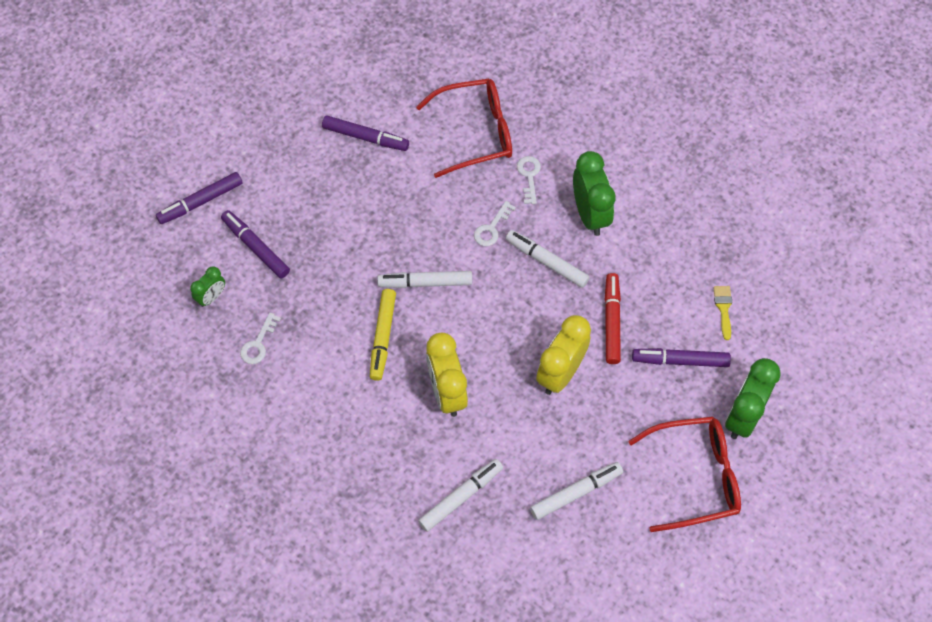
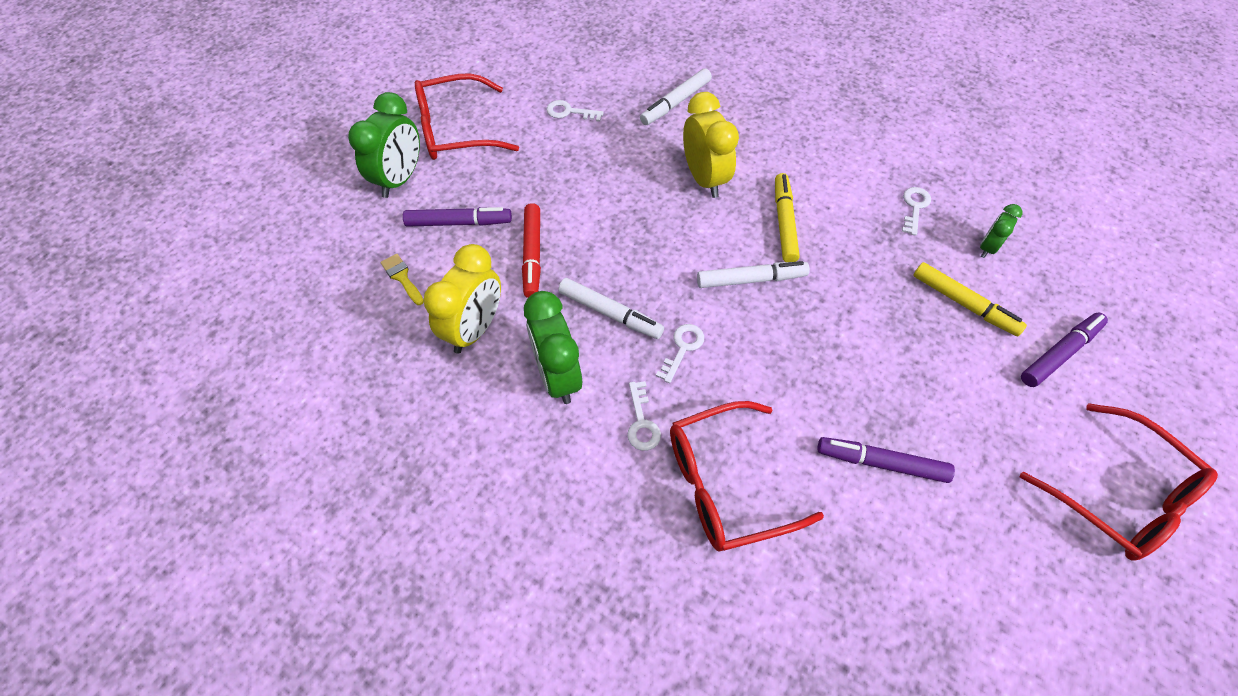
camera: 175 degrees right, 5 degrees down
(214, 107) = (1119, 494): none -> red glasses
(256, 247) = (964, 304): purple marker -> yellow marker
(560, 373) = (588, 203): yellow clock -> yellow clock (475, 329)
(576, 493) = (569, 112): white marker -> white key
(723, 308) = (402, 277): yellow brush -> yellow brush turned 150 degrees clockwise

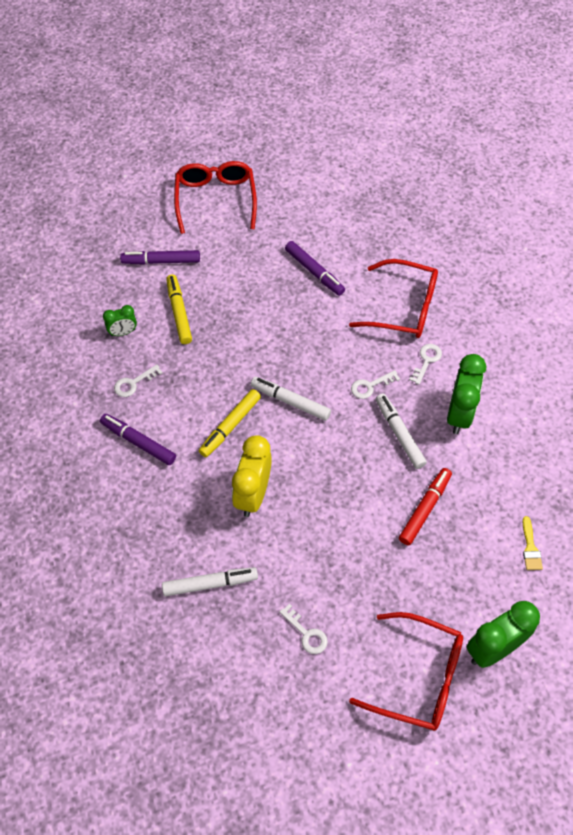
camera: 145 degrees left, 0 degrees up
(459, 223) = (465, 571): purple marker -> purple marker (138, 442)
(475, 329) = (496, 476): yellow clock -> none

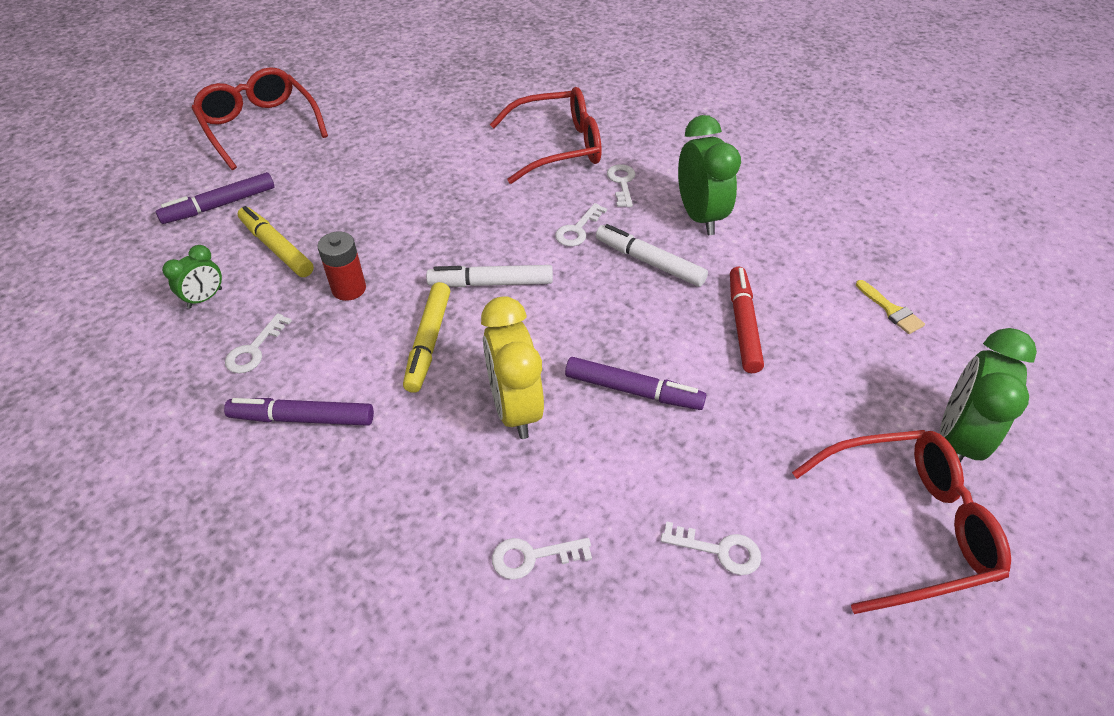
camera: 30 degrees left, 10 degrees down
(205, 365) = (349, 289): none -> red battery
(210, 584) = (532, 557): white marker -> white key
(314, 272) = (429, 150): purple marker -> purple marker (633, 391)

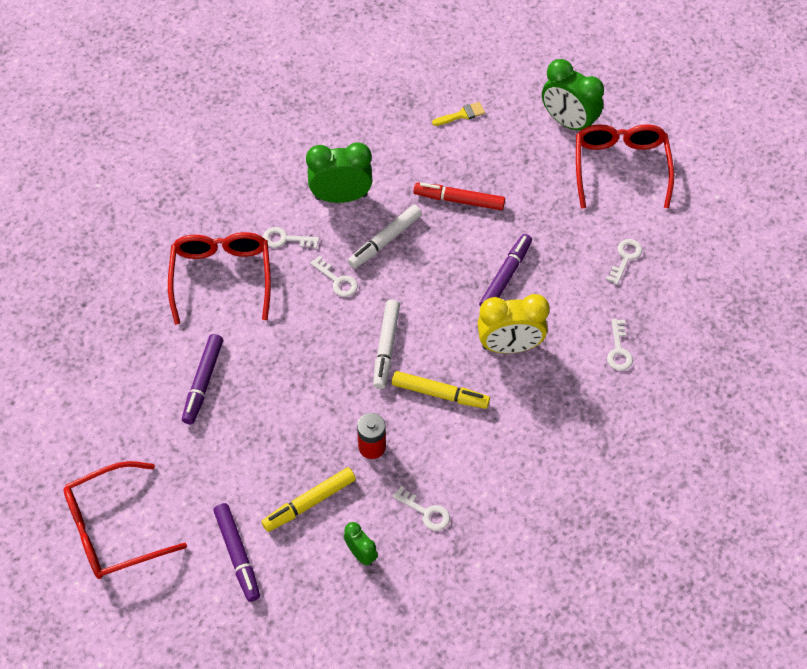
camera: 80 degrees left, 10 degrees up
(302, 418) = (497, 476): purple marker -> purple marker (203, 382)

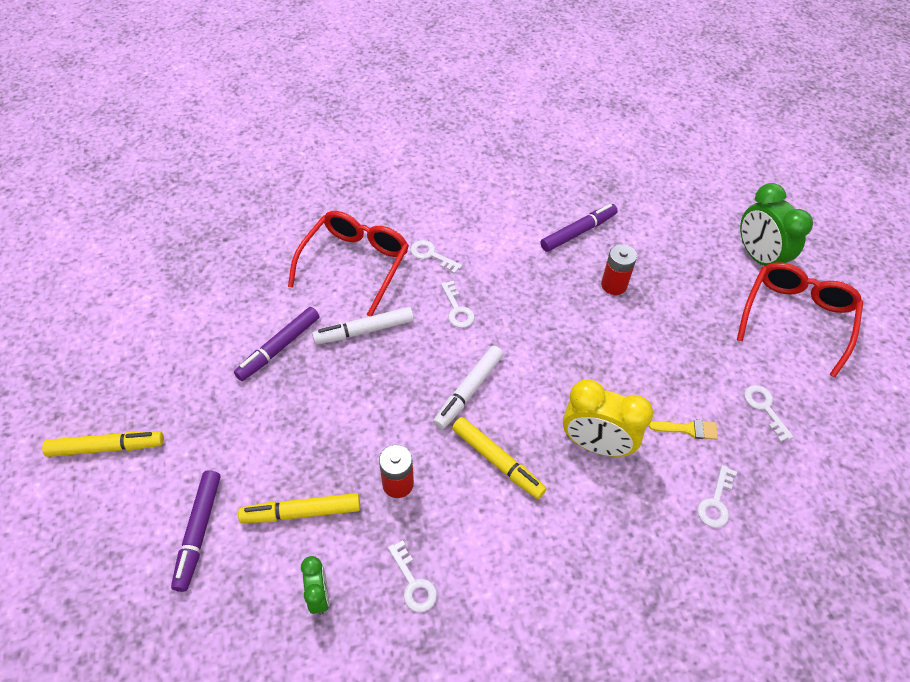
camera: 25 degrees right, 5 degrees down
(113, 529) = (107, 447): red glasses -> yellow marker
(341, 197) = (503, 239): green clock -> none
(385, 241) = (522, 292): white marker -> white marker (364, 330)
(459, 200) = (614, 285): red marker -> red battery
(462, 114) = (654, 214): yellow brush -> yellow brush (688, 429)
(506, 276) = (626, 373): purple marker -> purple marker (578, 232)
(625, 258) = (764, 408): white key -> white key turned 75 degrees counterclockwise

